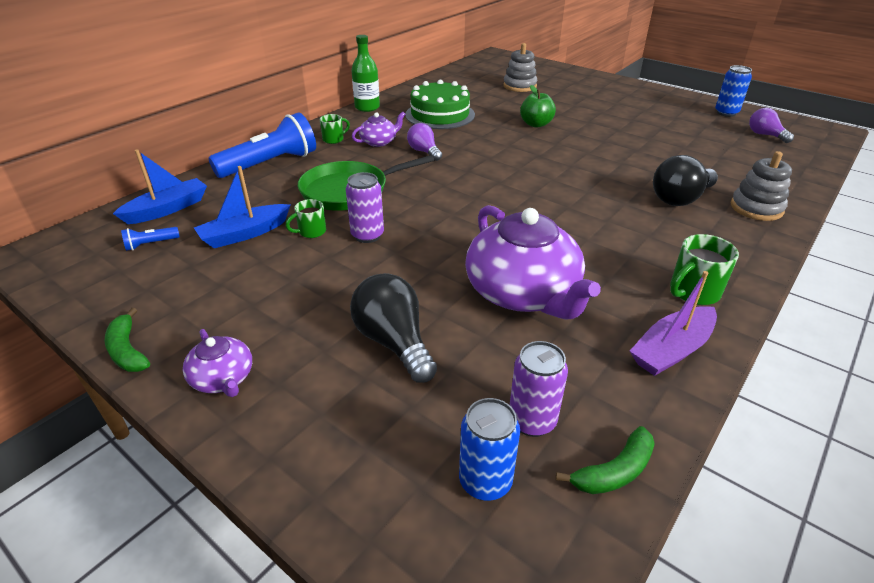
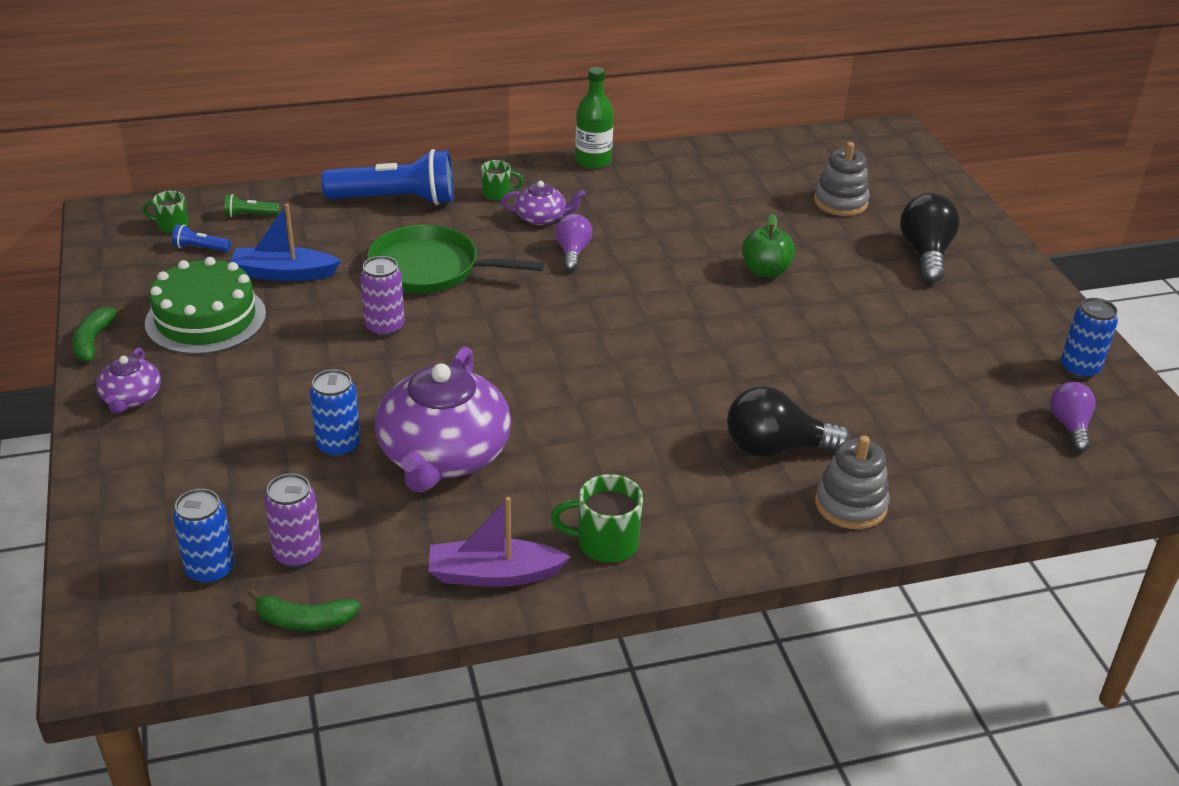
camera: 35 degrees right, 0 degrees up
(168, 209) = (250, 215): blue boat -> green flashlight
(311, 232) = (341, 299): green mug -> green mug (172, 225)
(394, 342) = (279, 438): black light bulb -> black light bulb (925, 254)
(440, 115) = (665, 207): green cake -> green cake (206, 318)
(445, 324) = (338, 446): none -> blue can

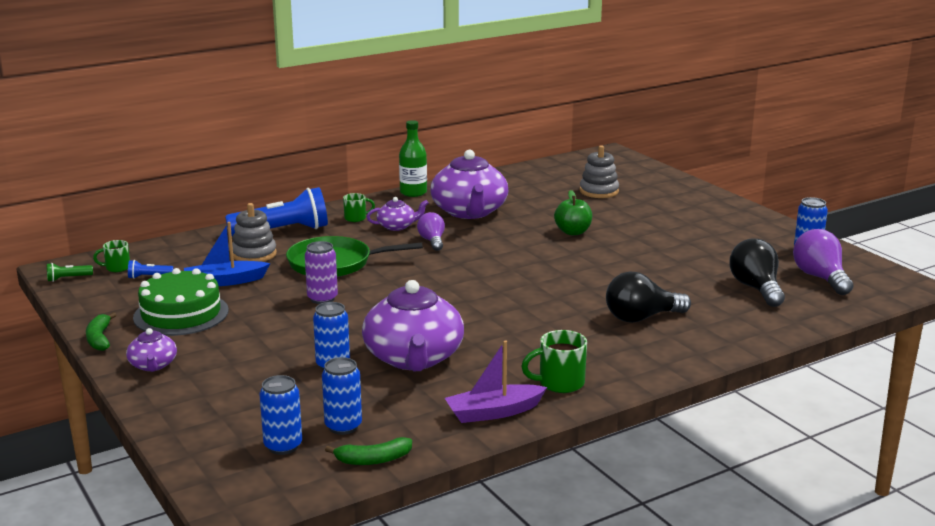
camera: 15 degrees left, 15 degrees down
(250, 215) = (175, 254): green flashlight -> green flashlight (68, 278)
(297, 554) = (343, 426): purple can -> blue can
(648, 208) = (469, 211): none -> purple teapot
(850, 505) = (709, 337): grey stacking toy -> grey stacking toy (254, 254)
(925, 254) = (672, 209): black light bulb -> black light bulb (756, 289)
(1069, 426) = (820, 278): purple light bulb -> purple light bulb, size x1.58

